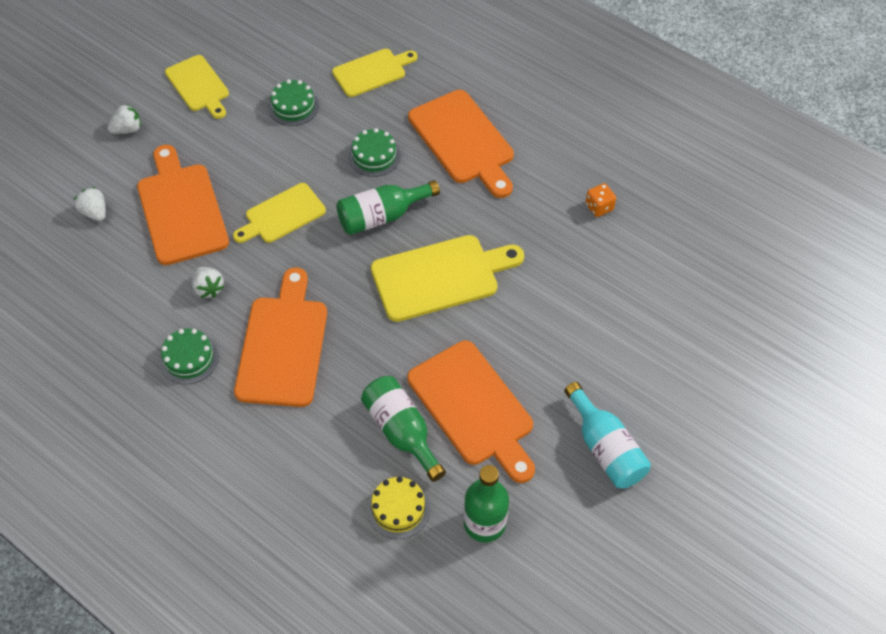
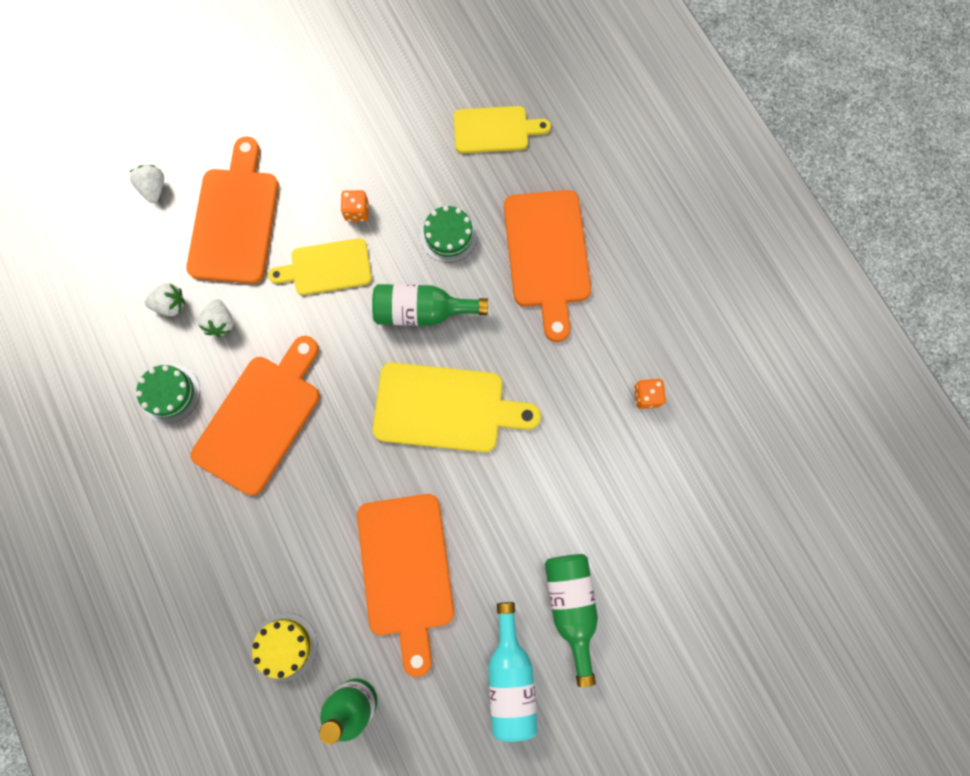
camera: 25 degrees right, 20 degrees up
(127, 129) = (225, 102): white strawberry -> white strawberry (171, 305)
(198, 86) = (315, 77): yellow cutting board -> none
(286, 166) = (357, 211): none -> orange dice
(293, 106) = (396, 141): green cake -> none
(402, 432) = (326, 565): green bottle -> green bottle (571, 606)

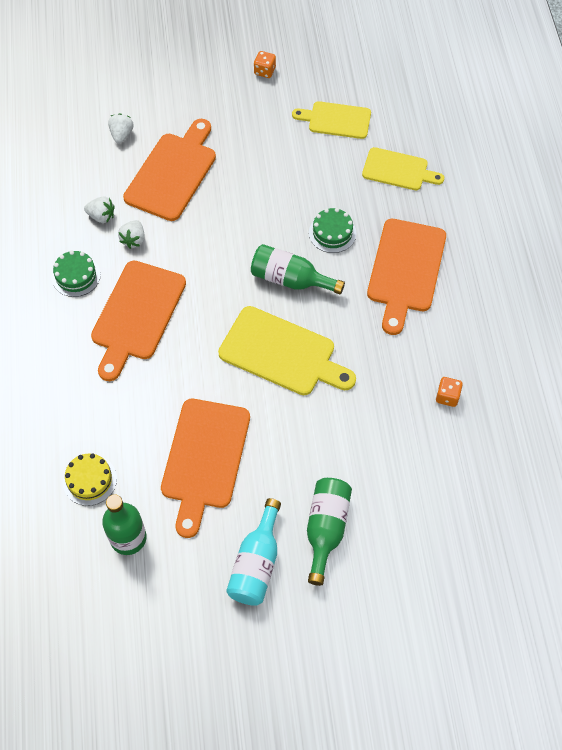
camera: 20 degrees right, 15 degrees down
(261, 418) = (137, 315): orange cutting board -> orange cutting board turned 150 degrees clockwise
(327, 267) = (229, 226): yellow cutting board -> yellow cutting board (336, 120)
(357, 211) = (267, 195): orange dice -> orange dice (265, 71)

